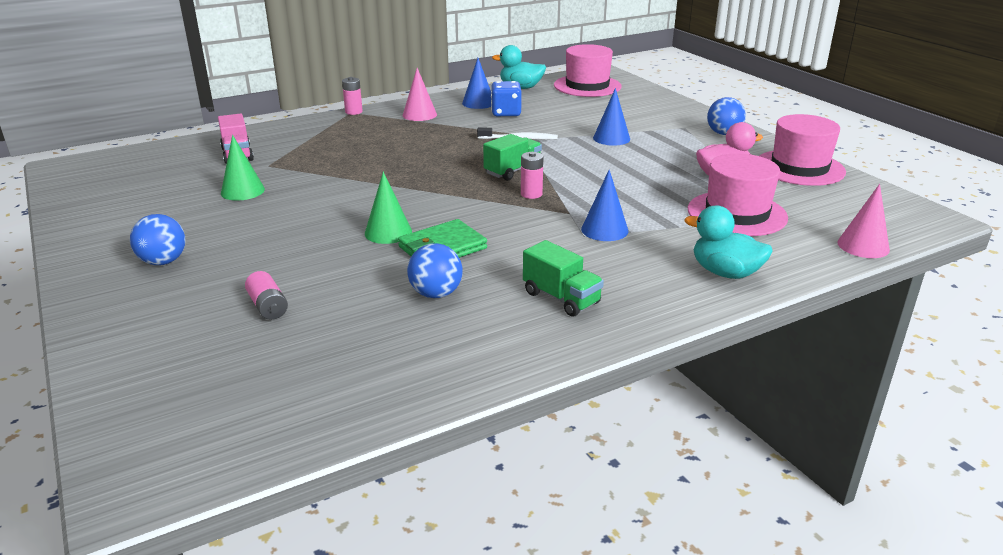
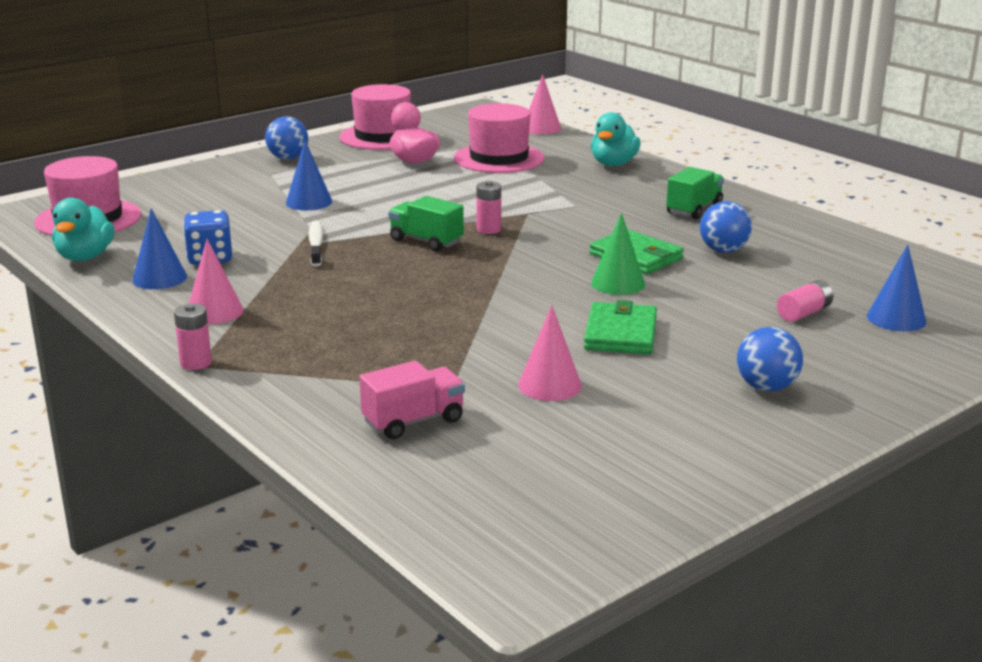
camera: 100 degrees left, 5 degrees down
(242, 191) = (549, 385): green cone -> pink cone
(296, 222) = (621, 333): none -> green wallet
(604, 230) = (558, 199): blue cone -> blue cone (896, 318)

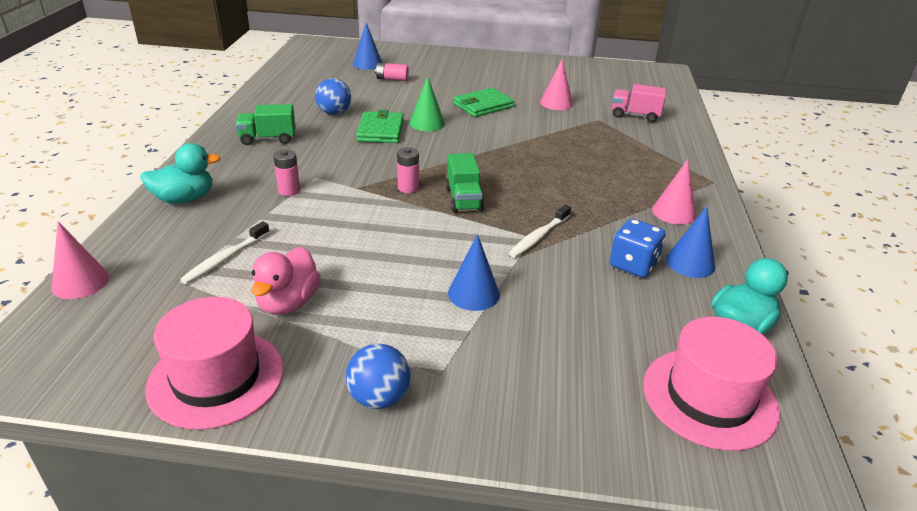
camera: 135 degrees left, 10 degrees up
(196, 363) = (714, 183): pink battery -> pink battery (289, 190)
(499, 158) = (226, 258): pink hat -> white toothbrush
(766, 387) = (479, 70): blue ball -> none

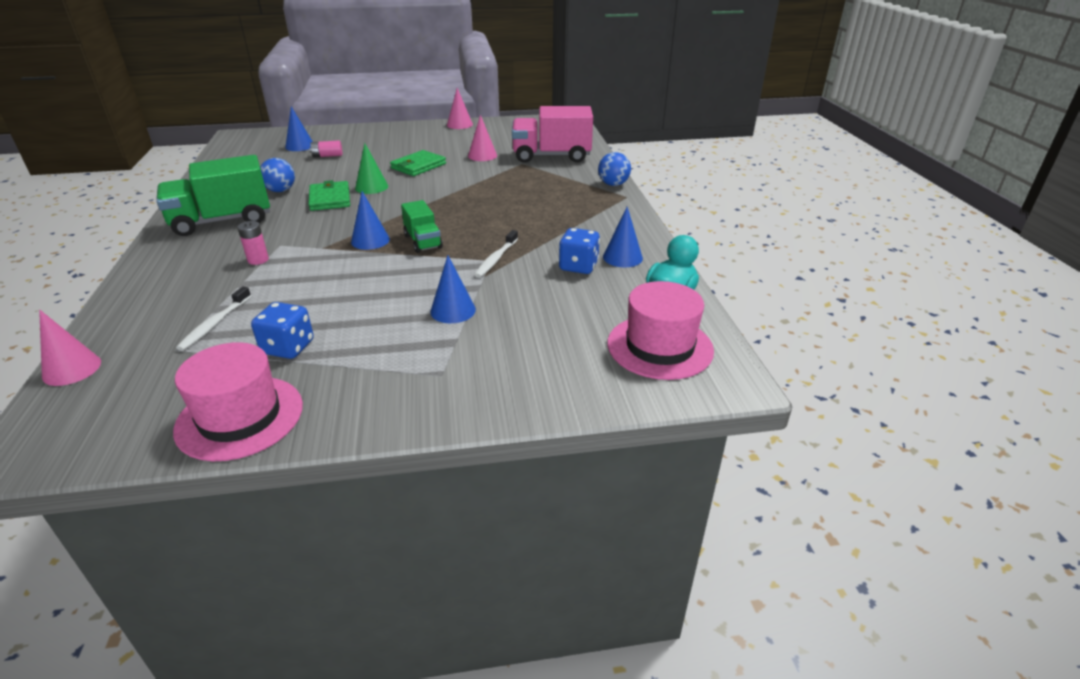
camera: 15 degrees left, 0 degrees up
(184, 199) = (155, 283): turquoise duck -> none
(268, 139) = (222, 221): green truck -> green truck, size x1.82
(288, 303) = (288, 347): pink duck -> blue dice
(379, 398) = (394, 401): blue ball -> blue ball (613, 184)
(408, 188) = (370, 240): pink battery -> blue cone
(635, 115) = (551, 156): pink truck -> pink truck, size x1.82
(674, 212) = (601, 223): pink cone -> pink cone (459, 124)

